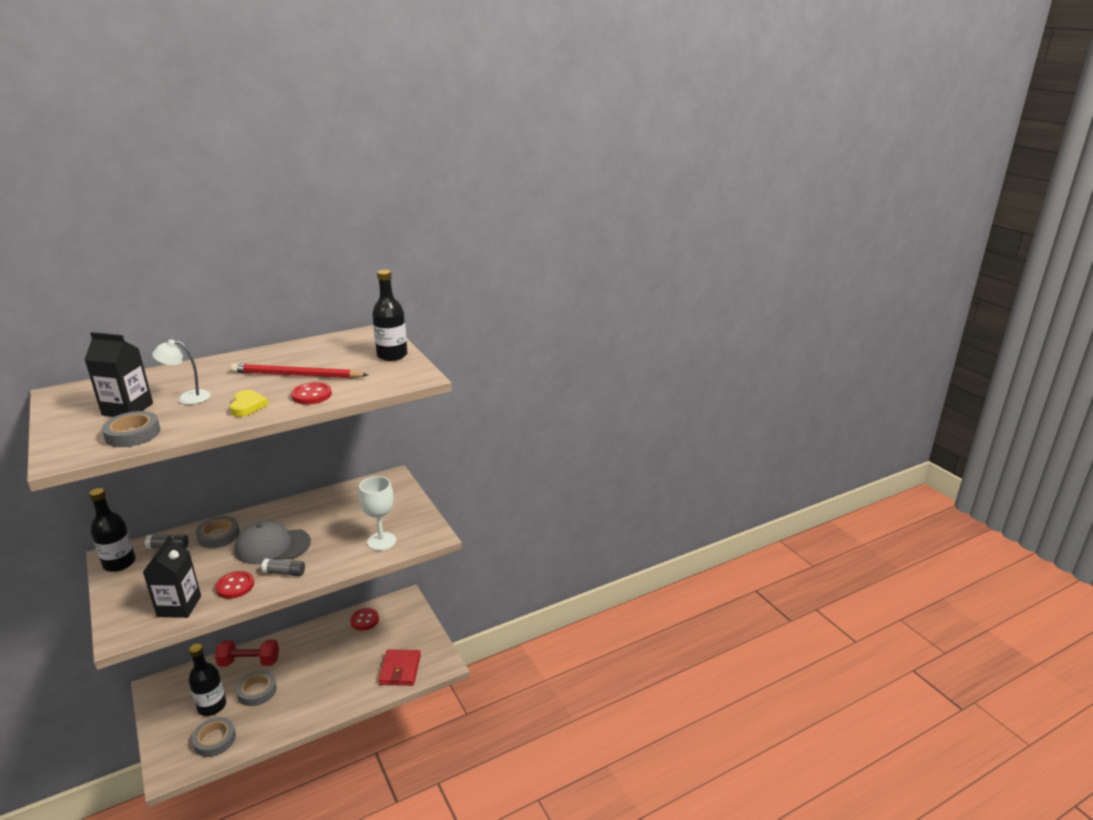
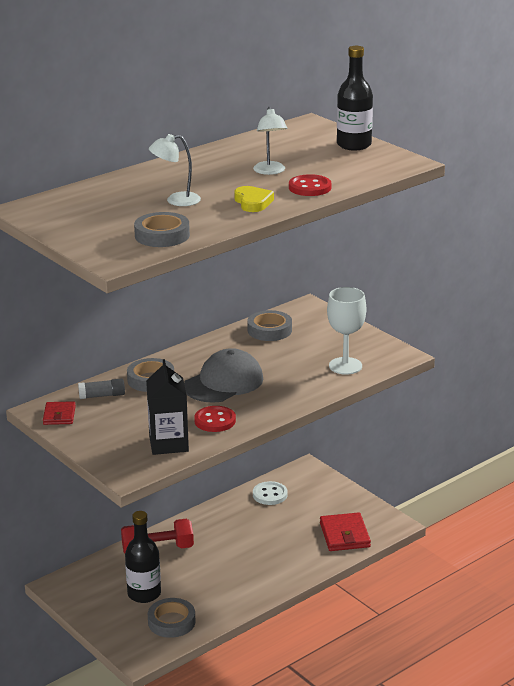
camera: 10 degrees left, 0 degrees up
(119, 563) = (59, 415): black bottle -> red wallet
(127, 409) = (124, 216): black carton -> none
(257, 691) = (188, 574): grey tape -> grey tape (269, 330)
(272, 546) = (223, 382): grey cap -> grey cap turned 150 degrees clockwise
(284, 573) = (260, 404): grey glue stick -> none
(296, 375) = (270, 171): red pencil -> white lamp
(364, 620) = (270, 495): red button -> white button

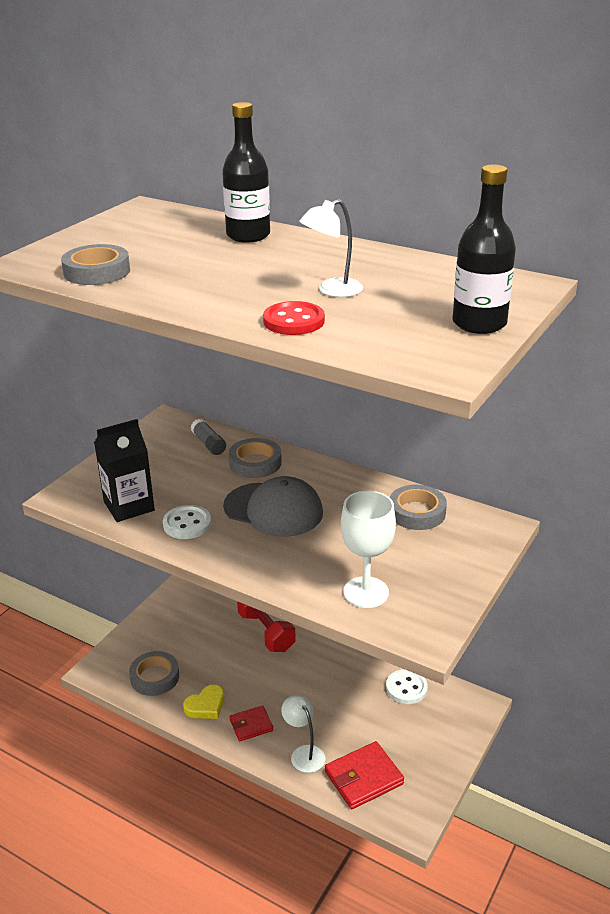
camera: 70 degrees right, 5 degrees up
(59, 415) = (161, 431): red wallet -> red wallet (251, 725)
(144, 594) = (192, 644): black bottle -> black bottle (248, 235)
(176, 200) = (203, 261): white lamp -> white lamp (304, 753)
(215, 421) = (187, 524): red button -> white button
(253, 202) = (220, 298): yellow heart -> yellow heart (206, 705)

